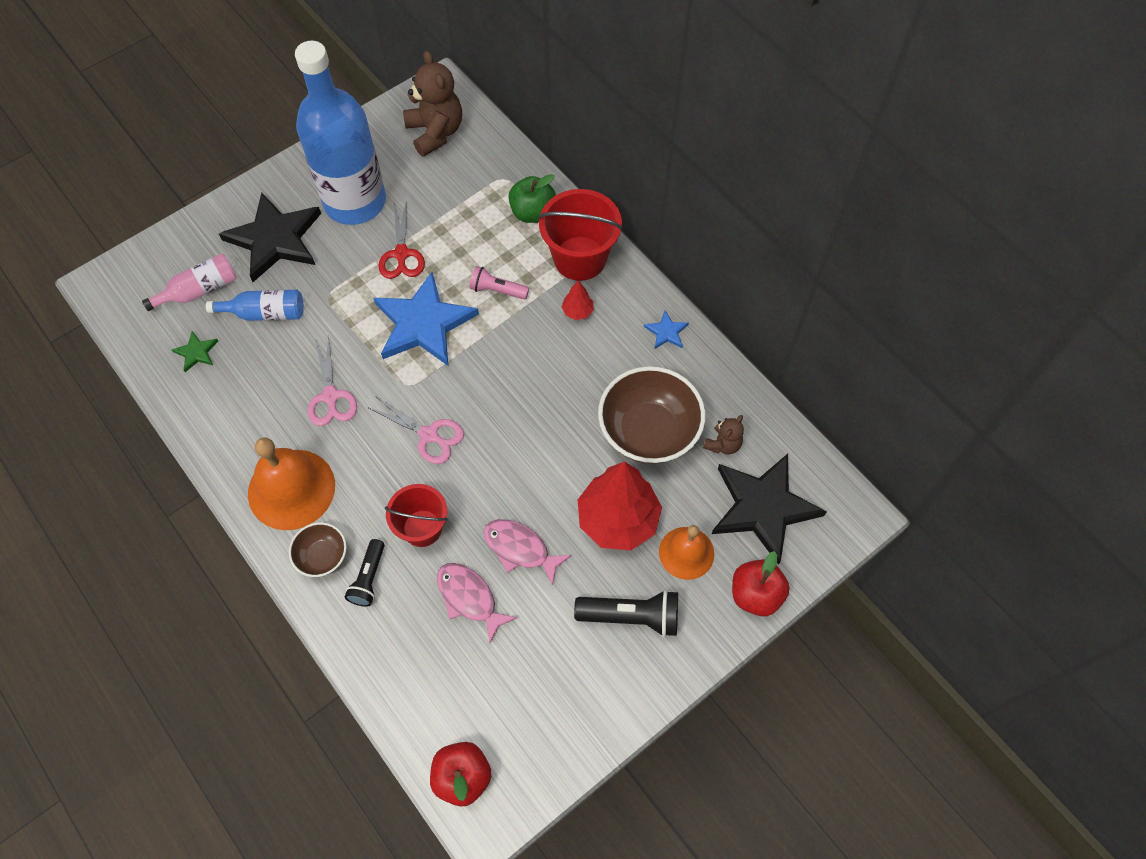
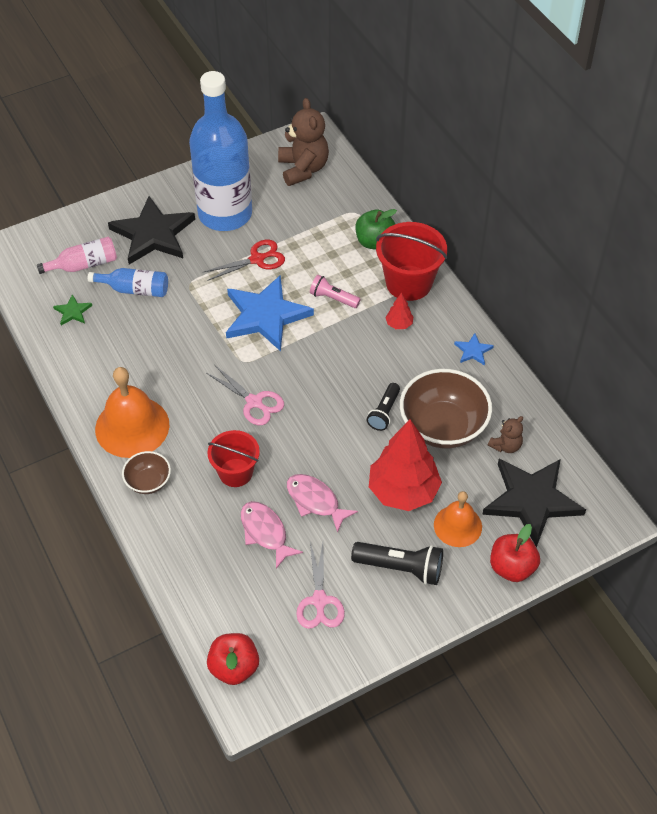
camera: 10 degrees right, 10 degrees down
(331, 396) = (177, 361): pink scissors -> pink scissors (319, 600)
(368, 578) = (183, 504): black flashlight -> black flashlight (384, 412)
(401, 254) = (257, 259): red scissors -> red scissors turned 120 degrees counterclockwise

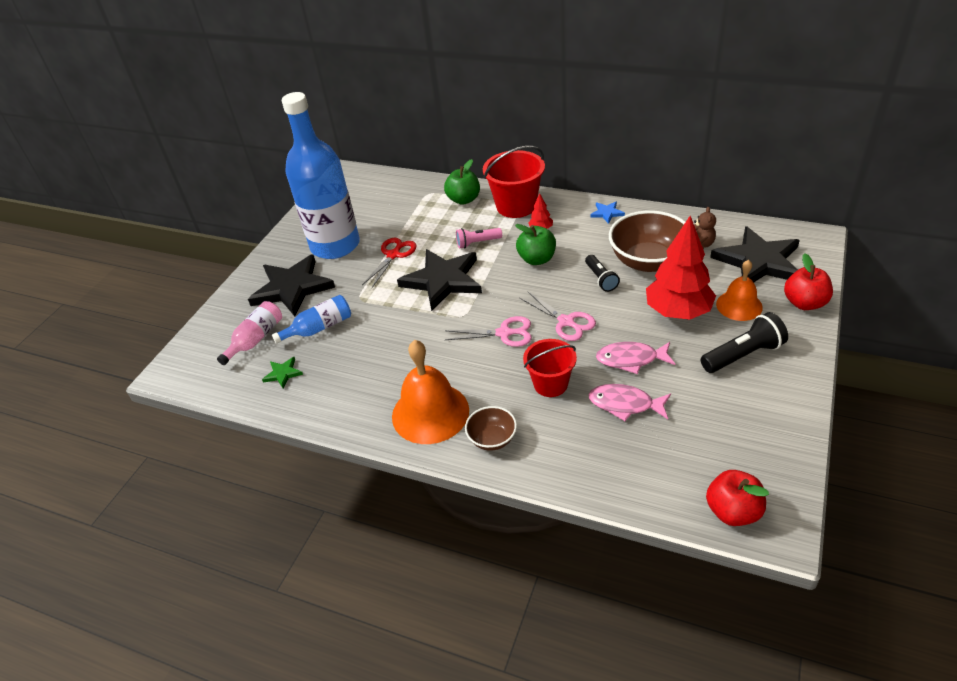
camera: 35 degrees left, 10 degrees down
(265, 315) = (443, 280): blue star -> black star
(303, 169) = (361, 192): brown teddy bear -> none
(319, 600) = (723, 416): pink scissors -> pink scissors (566, 322)
(359, 352) = (537, 259): none -> green apple

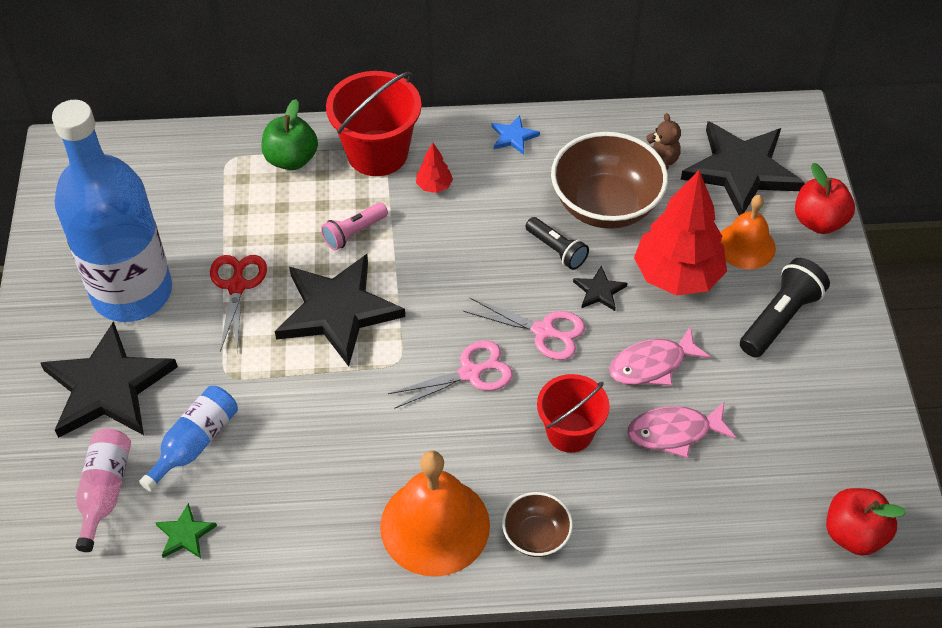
camera: 30 degrees left, 10 degrees up
(537, 259) = (454, 239): green apple -> none
(617, 308) = (599, 291): none -> black star

